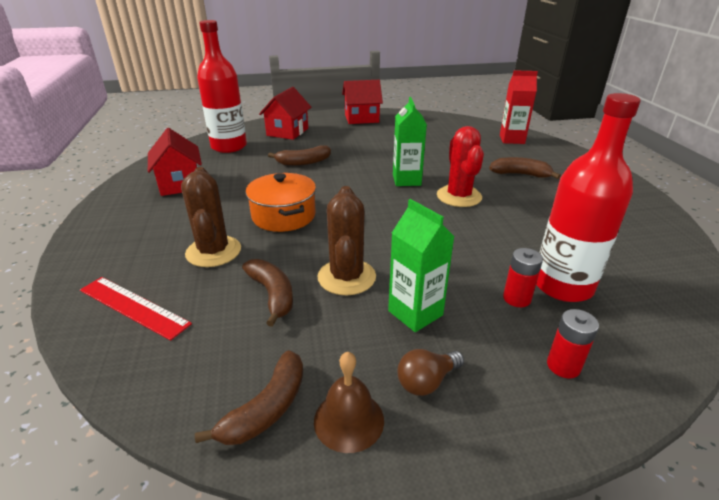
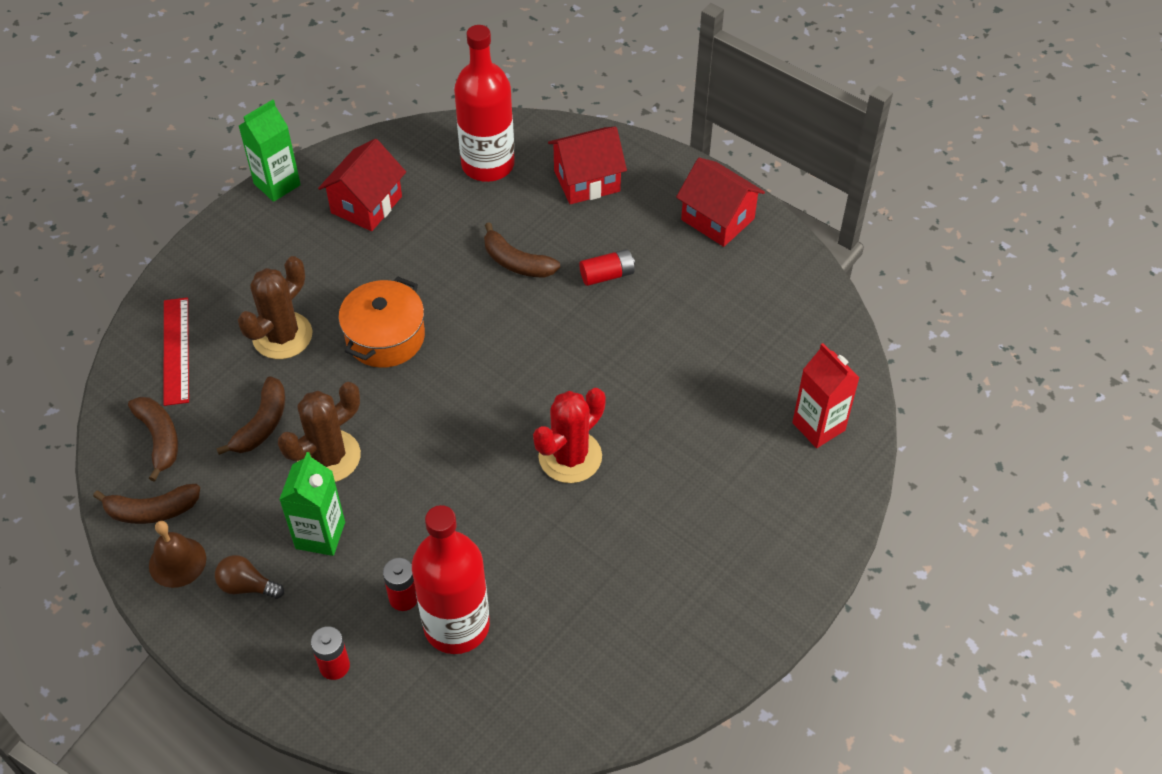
camera: 50 degrees right, 20 degrees up
(351, 147) = (607, 275): none -> red battery
(406, 180) = (566, 386): green carton -> green carton (277, 184)
(520, 174) = (696, 488): brown banana -> brown banana (159, 438)

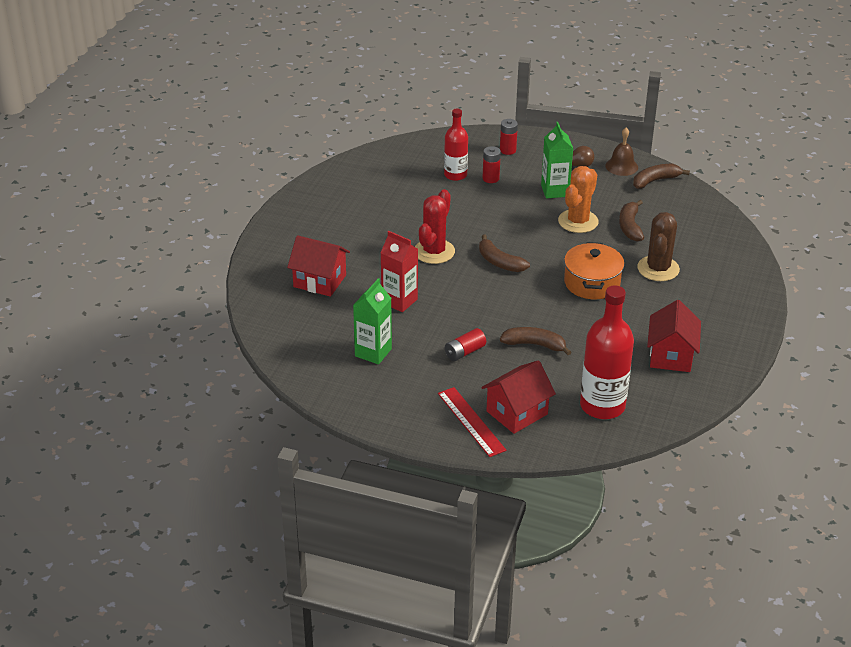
camera: 160 degrees right, 15 degrees down
(159, 438) = (682, 208): brown banana -> brown banana (499, 262)
(176, 350) = (716, 247): red ruler -> red ruler (471, 421)
(277, 184) = (748, 353): green carton -> green carton (373, 352)
(329, 457) = (578, 221): brown cactus -> orange cactus
(456, 625) = (455, 175): red bottle -> red bottle, size x0.62
(717, 219) = (399, 409): red house -> red house (319, 281)
(818, 426) = (281, 300): red carton -> red carton (399, 301)

